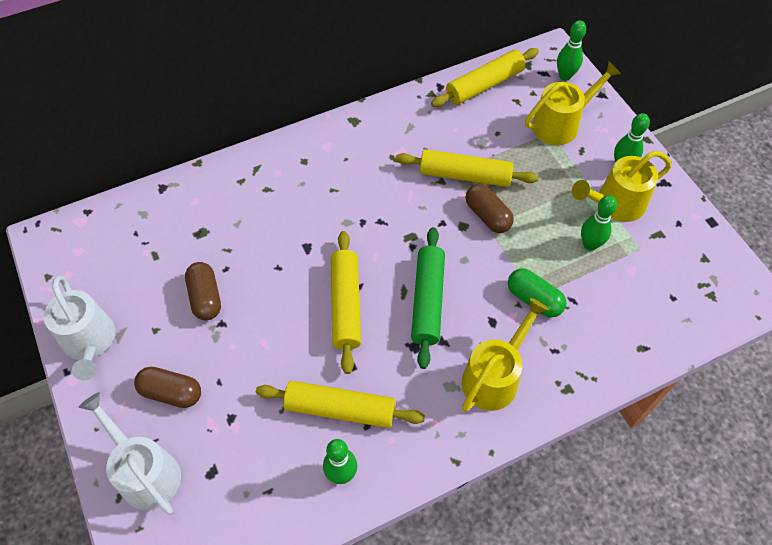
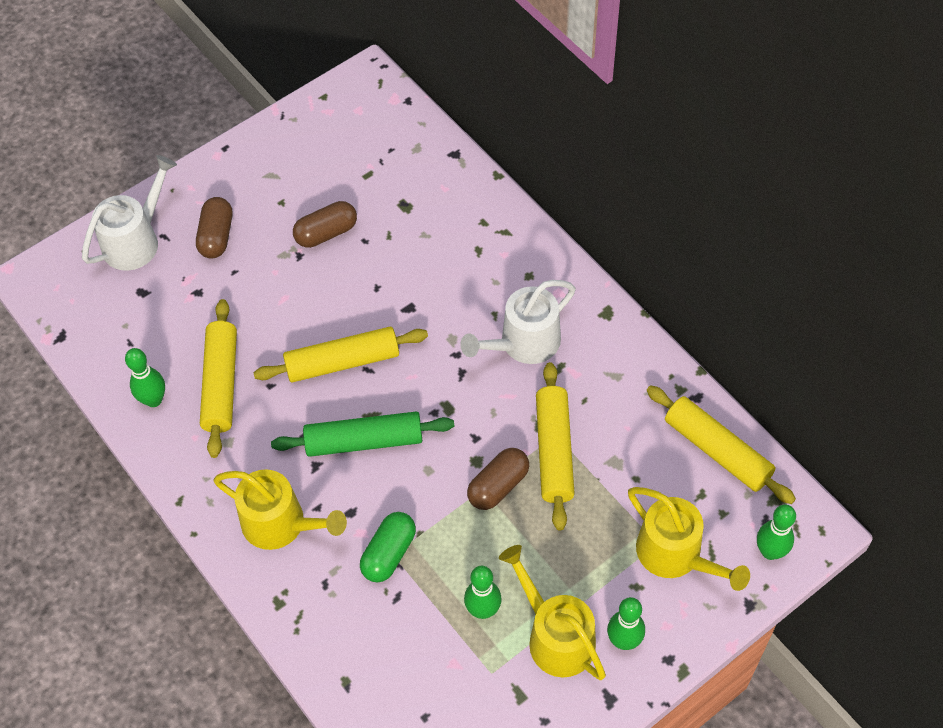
camera: 80 degrees right, 0 degrees up
(90, 342) = (258, 155): white watering can -> white watering can (523, 344)

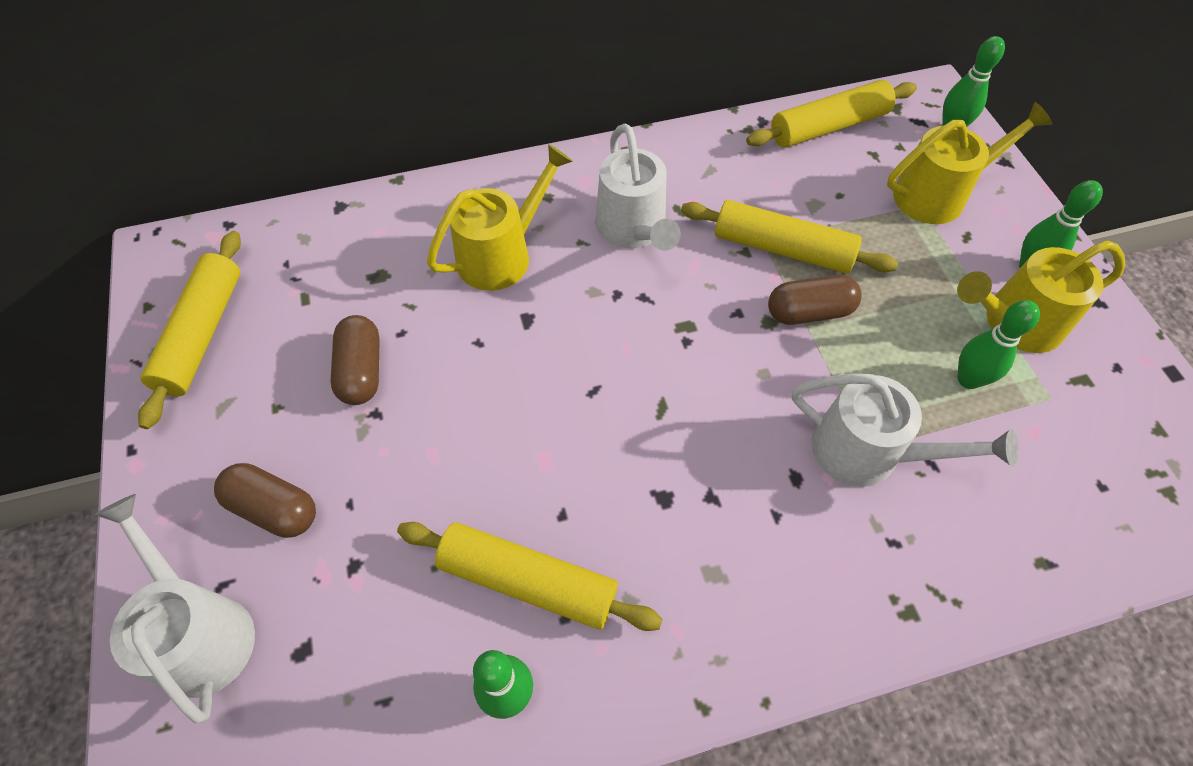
camera: 70 degrees left, 0 degrees up
(281, 524) = (788, 570): yellow watering can -> yellow watering can (502, 254)
(342, 362) = (568, 415): yellow rolling pin -> yellow rolling pin (202, 334)
(364, 441) = (696, 428): green rolling pin -> none
(389, 553) = (868, 452): green capsule -> white watering can
(498, 486) = (809, 312): brown capsule -> brown capsule turned 75 degrees counterclockwise

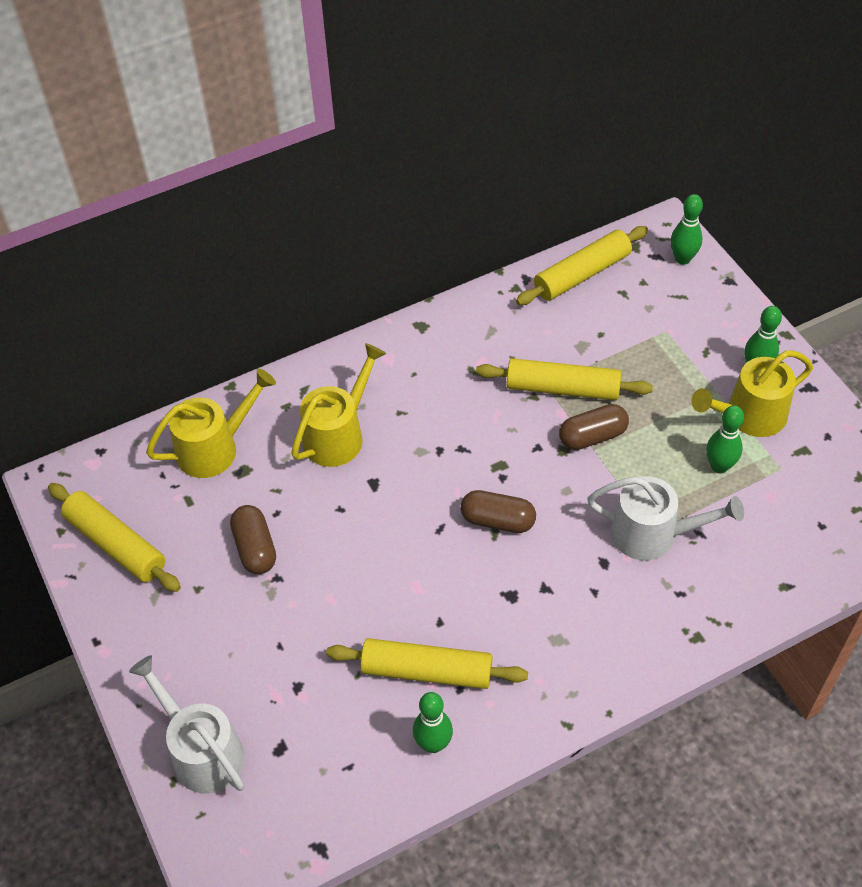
camera: 10 degrees left, 5 degrees down
(202, 334) = (116, 544): yellow rolling pin -> yellow rolling pin turned 45 degrees counterclockwise
(274, 508) = (224, 660): brown capsule -> brown capsule (498, 520)
(634, 230) = (440, 394): white watering can -> none
(938, 195) = (679, 320): yellow watering can -> yellow watering can (215, 448)

